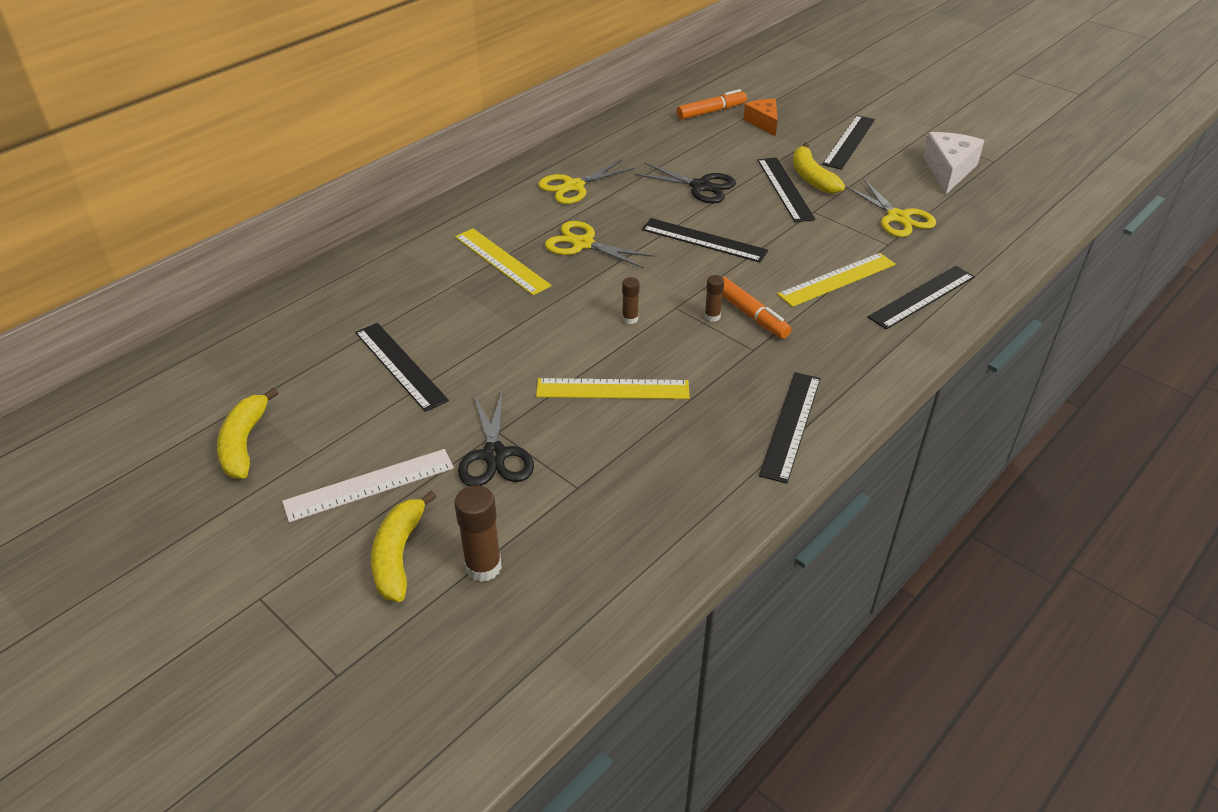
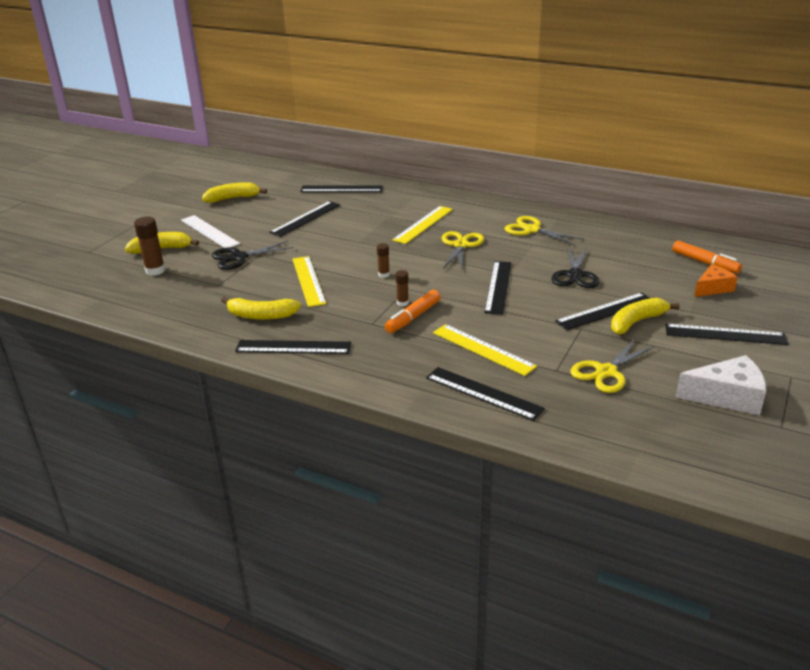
camera: 75 degrees right, 10 degrees down
(316, 314) = (341, 189): none -> black ruler
(695, 447) = (261, 315): none -> yellow banana

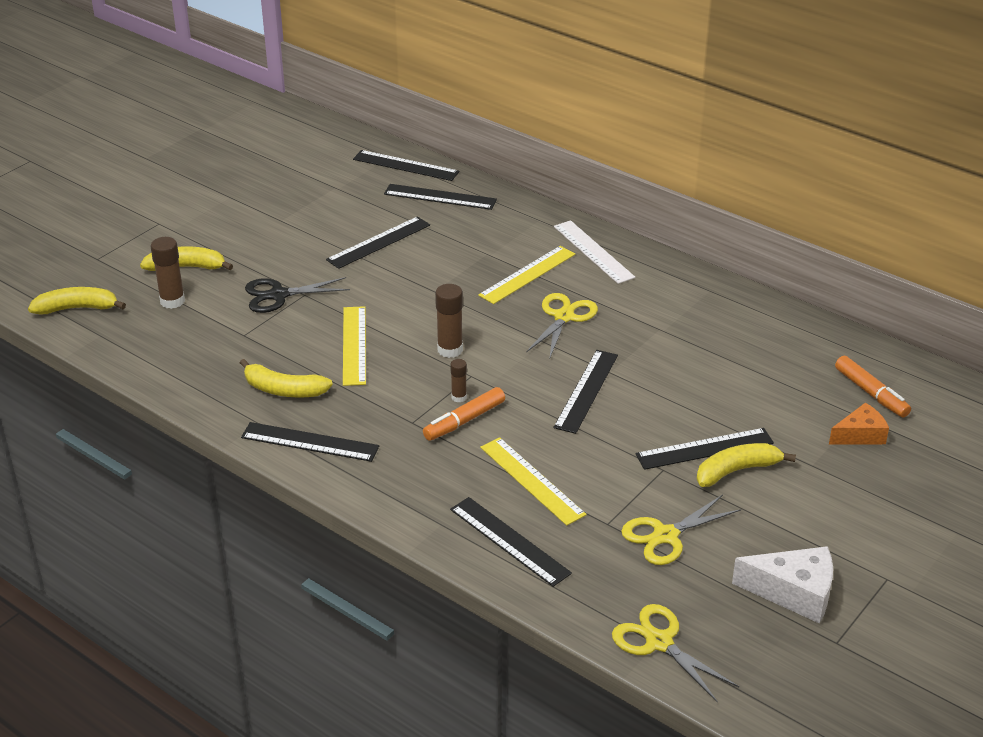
camera: 10 degrees right, 5 degrees up
(209, 232) = (251, 247): white ruler -> white ruler (593, 251)
(232, 198) = (293, 193): yellow banana -> yellow banana (77, 308)
(384, 274) = (450, 350): brown glue stick -> brown glue stick, size x1.73
(532, 230) = (667, 305): yellow scissors -> yellow scissors (659, 642)
(575, 275) = (692, 387): black scissors -> none
(725, 334) = (838, 506): black ruler -> black ruler (406, 165)

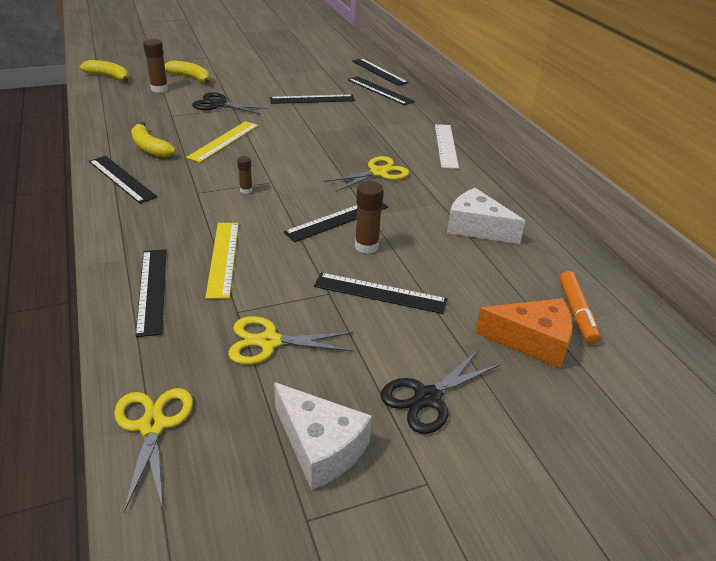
camera: 30 degrees right, 0 degrees up
(450, 350) = (278, 163): brown glue stick -> brown glue stick (366, 246)
(464, 421) = (230, 204): orange marker -> none
(527, 274) = (384, 143): yellow ruler -> none
(718, 343) = (476, 228): none -> white cheese
(736, 471) = (387, 320): yellow banana -> none
(830, 519) = (428, 398): none -> black scissors
(860, 435) = (532, 341): orange cheese -> orange cheese, size x1.51

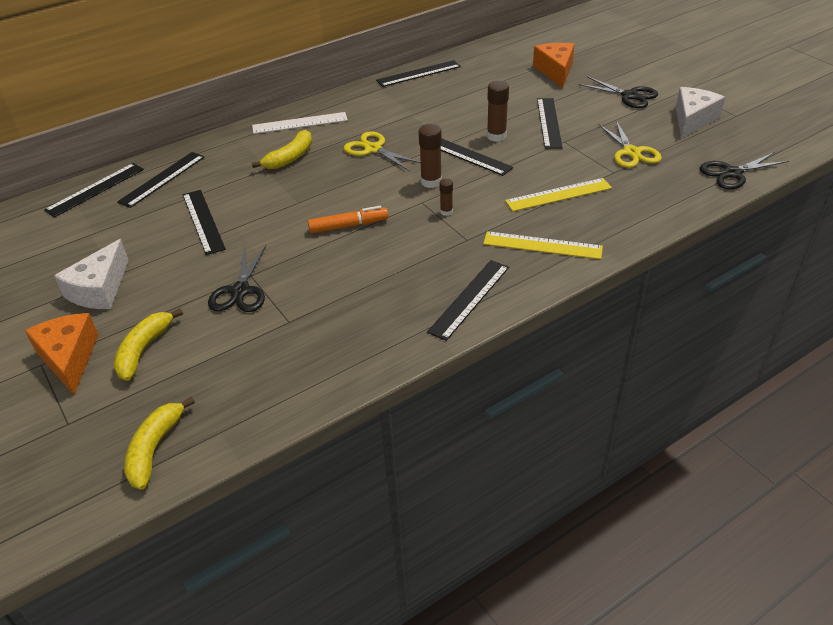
camera: 100 degrees left, 5 degrees up
(150, 148) = (388, 305): yellow banana -> yellow banana (290, 158)
(152, 290) = (622, 215): black ruler -> black ruler (419, 73)
(152, 426) = (732, 173): yellow scissors -> black scissors
(159, 89) = (197, 367): brown glue stick -> brown glue stick (431, 182)
(204, 62) = (69, 358): none -> orange cheese
(224, 141) = (346, 255): yellow ruler -> yellow ruler (542, 245)
(476, 228) = (440, 97): white cheese -> white cheese (100, 289)
(576, 312) = (517, 60): orange marker -> orange marker (348, 226)

